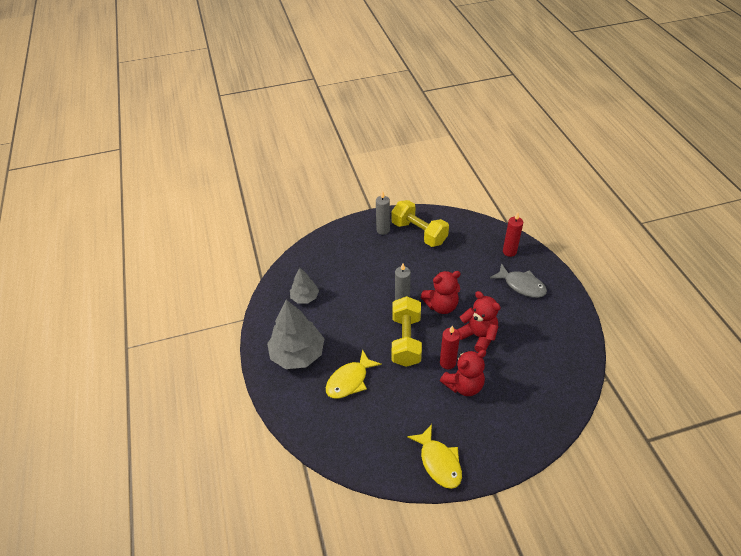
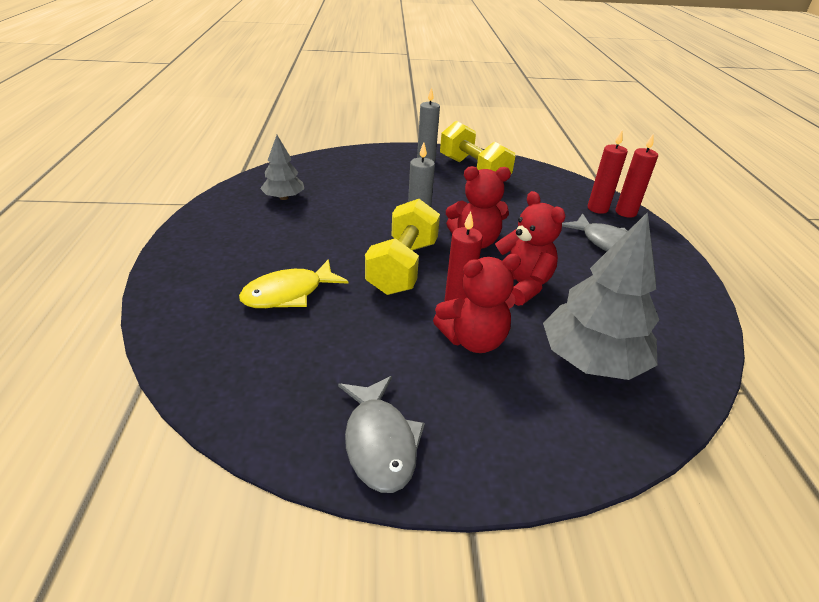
camera: 10 degrees right, 10 degrees down
(297, 354) = (232, 249): grey tree -> grey tree (592, 360)
(439, 462) = (379, 442): yellow fish -> grey fish
(527, 250) = (625, 212): none -> red candle

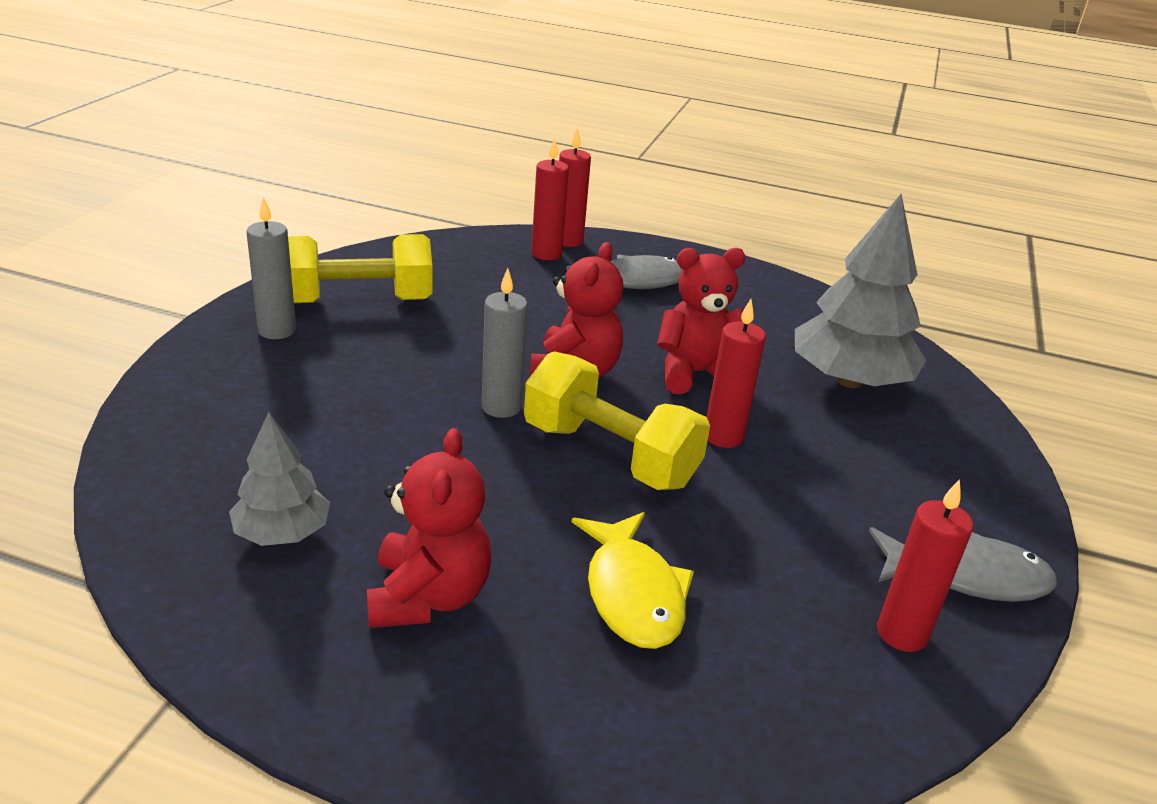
camera: 70 degrees left, 5 degrees down
(300, 407) = (901, 633): none -> red candle
(473, 340) = (797, 447): red teddy bear -> red teddy bear (428, 596)

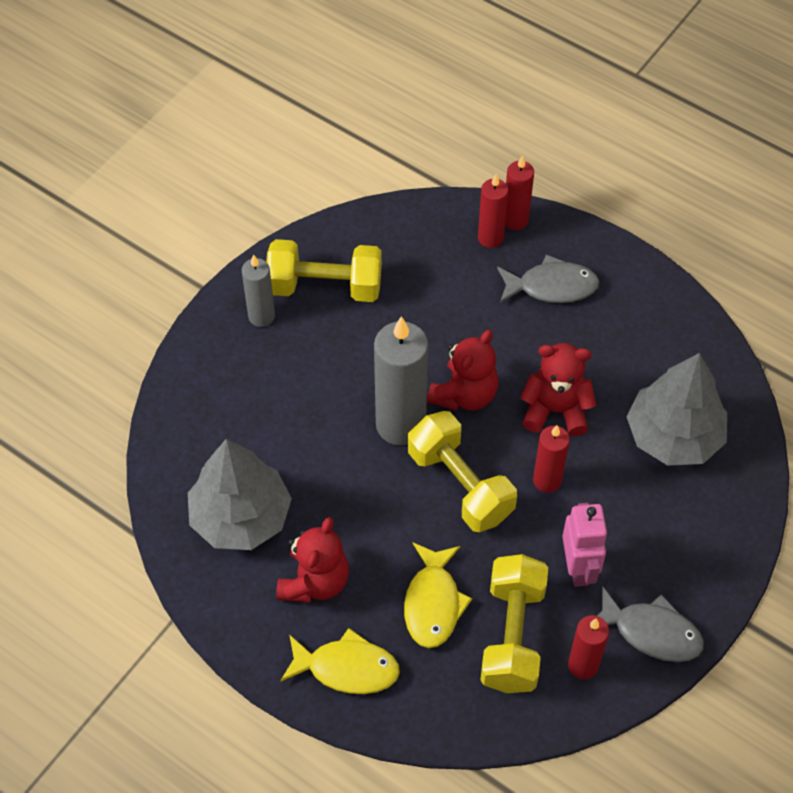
camera: 20 degrees right, 25 degrees up
(282, 533) = (241, 517): grey tree -> grey tree, size x1.78
(501, 407) = (400, 425): grey candle -> grey candle, size x1.78
(523, 711) = (346, 668): none -> yellow fish
(775, 614) = (512, 635): none -> yellow dumbbell
(820, 519) = (578, 568): none -> pink robot

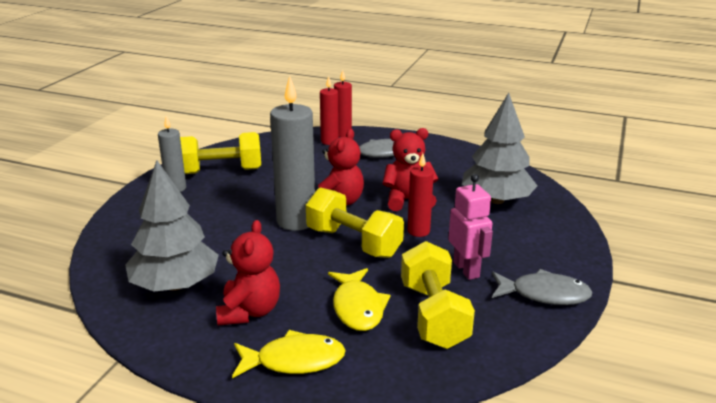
camera: 15 degrees left, 30 degrees down
(583, 665) = (501, 322): red candle -> none

